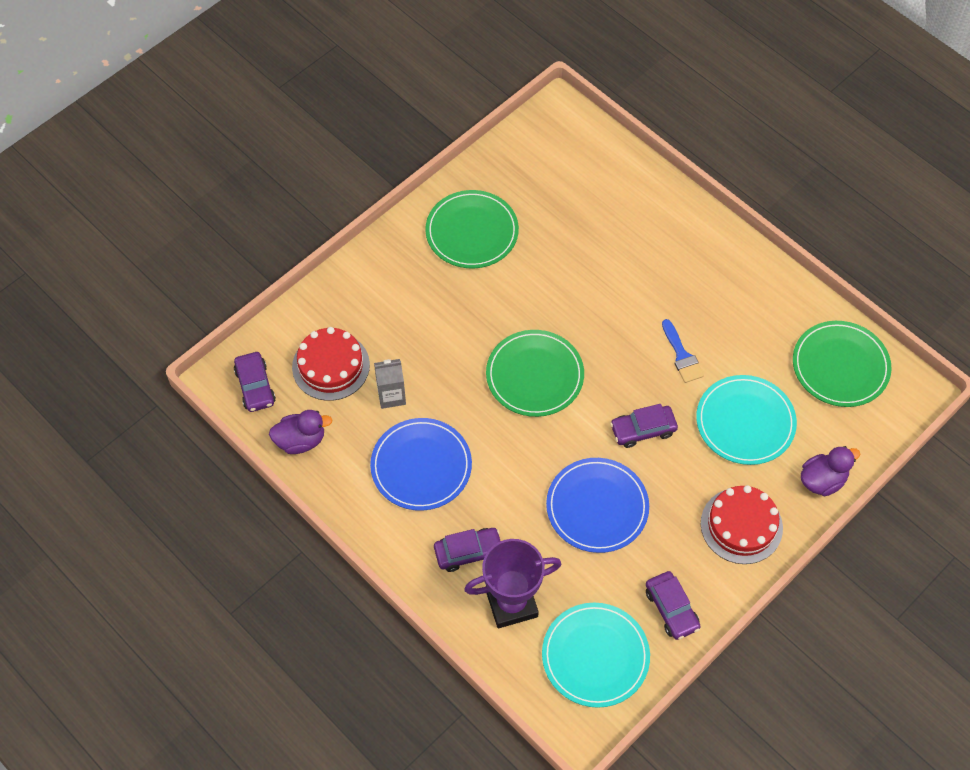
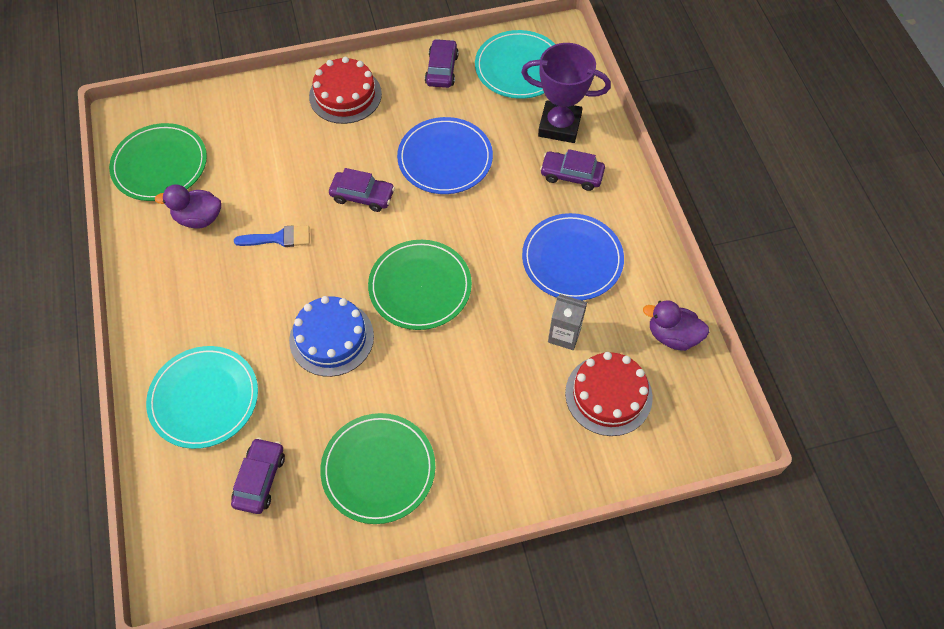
camera: 150 degrees left, 0 degrees up
(255, 386) = (695, 412): purple car -> purple car (260, 479)
(574, 300) = (331, 338): none -> blue cake
(682, 356) = (279, 238): blue brush -> blue brush turned 75 degrees clockwise
(745, 422) = (275, 161): turquoise plate -> turquoise plate (204, 398)
(822, 480) = (257, 95): purple duck -> purple duck (198, 218)

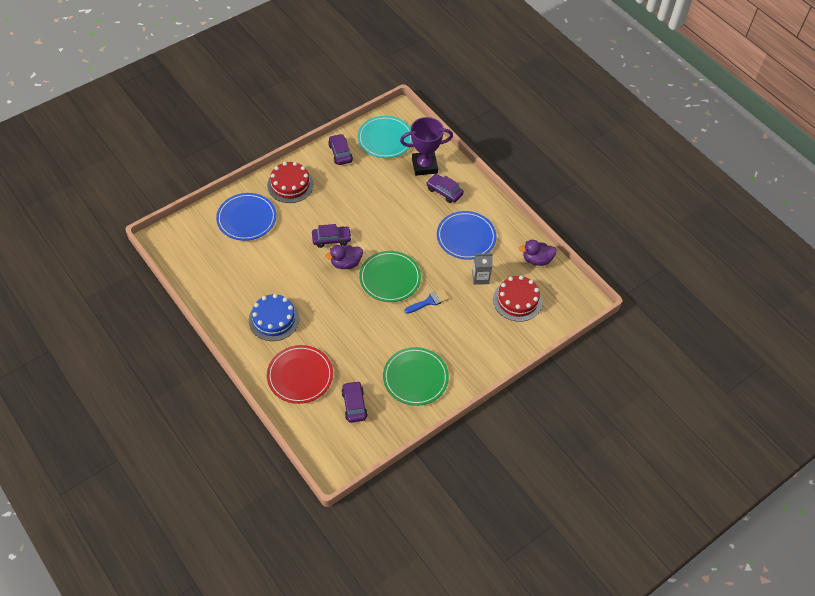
camera: 25 degrees left, 5 degrees down
(160, 165) = (199, 259): green plate -> none
(198, 218) = (241, 281): purple duck -> purple duck (346, 263)
(204, 398) = (300, 375): turquoise plate -> red plate
(279, 238) = (295, 277): blue brush -> blue brush (429, 301)
(331, 338) = (354, 321): blue cake -> blue cake (274, 319)
(445, 158) = (368, 204): blue plate -> blue plate (246, 218)
(571, 175) = (444, 191): purple car -> purple car turned 45 degrees clockwise

